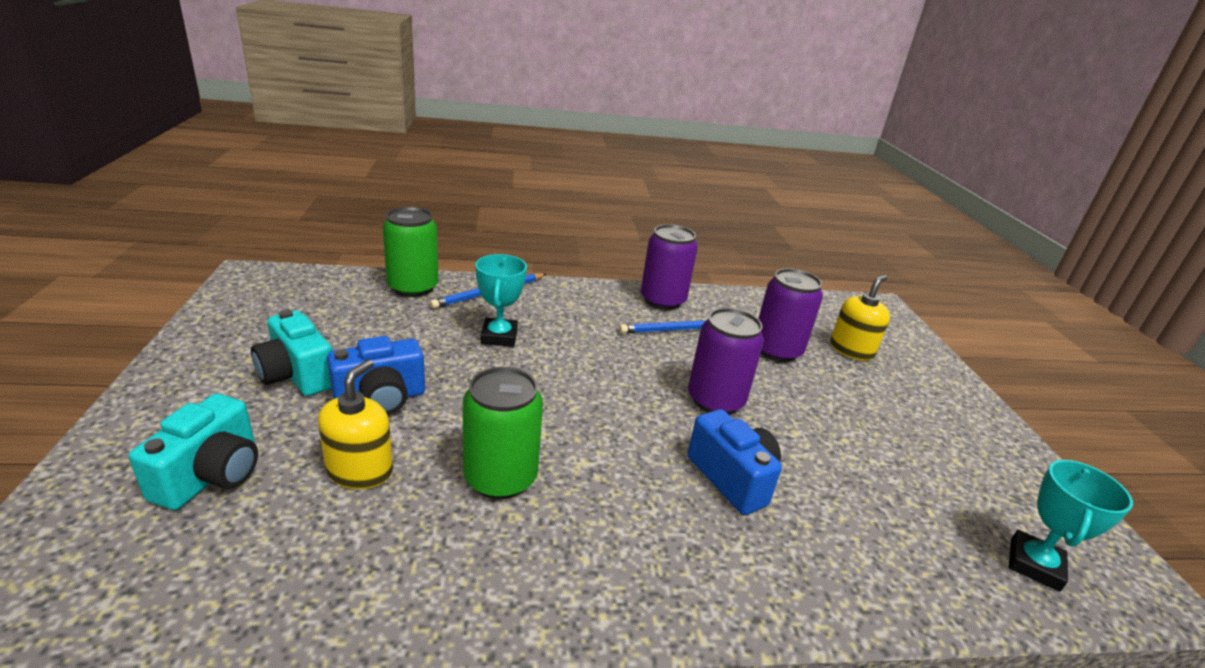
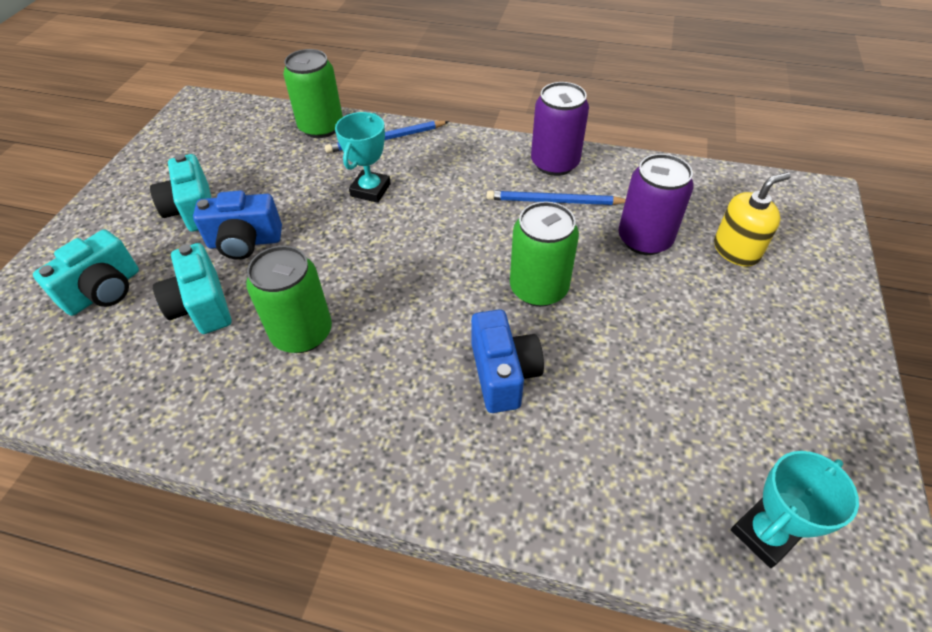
camera: 25 degrees right, 20 degrees up
(360, 470) = (202, 306): yellow soap dispenser -> turquoise camera
(715, 400) = (538, 288): purple can -> green can

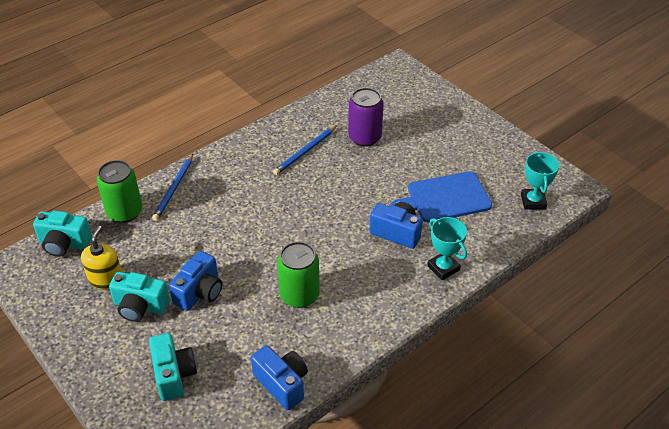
camera: 55 degrees left, 5 degrees down
(135, 402) = (282, 384): none -> blue camera
(202, 306) = (235, 331): turquoise camera -> turquoise camera (64, 244)
(370, 190) = (214, 217): turquoise trophy -> turquoise trophy (443, 268)
(538, 288) = (358, 192): green can -> none
(554, 163) = (277, 134): purple can -> none
(632, 395) = (445, 198): none -> blue cutting board
(736, 250) = (401, 114): yellow soap dispenser -> yellow soap dispenser (106, 279)

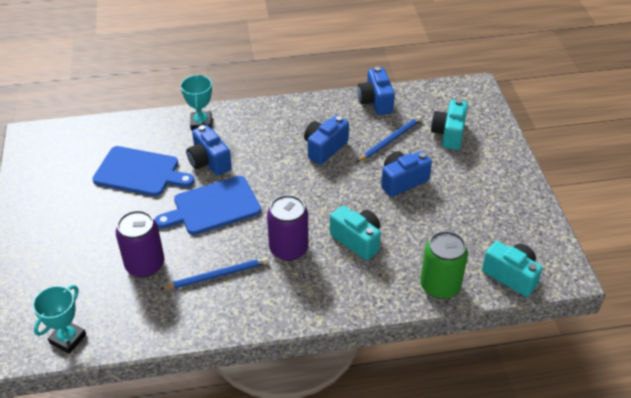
camera: 150 degrees left, 0 degrees up
(106, 279) = (479, 225): yellow soap dispenser -> none
(140, 307) = (456, 189): turquoise camera -> turquoise camera (357, 240)
(174, 189) = (378, 291): blue pencil -> blue pencil (390, 140)
(265, 190) = (288, 249): none -> purple can
(299, 295) = (324, 148): green can -> blue camera
(354, 196) = (213, 207): none -> blue cutting board
(533, 201) = (76, 140): turquoise trophy -> turquoise trophy (68, 339)

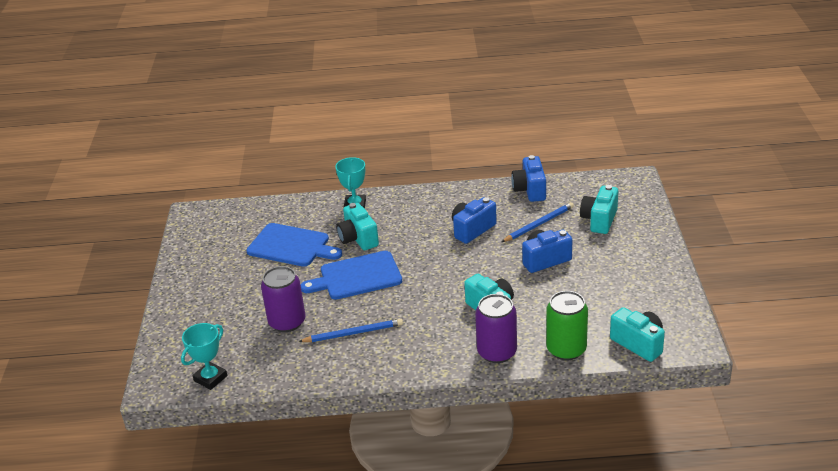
camera: 10 degrees right, 10 degrees down
(209, 162) = (358, 239): blue camera -> turquoise camera
(288, 249) = (424, 314): purple can -> purple can (497, 352)

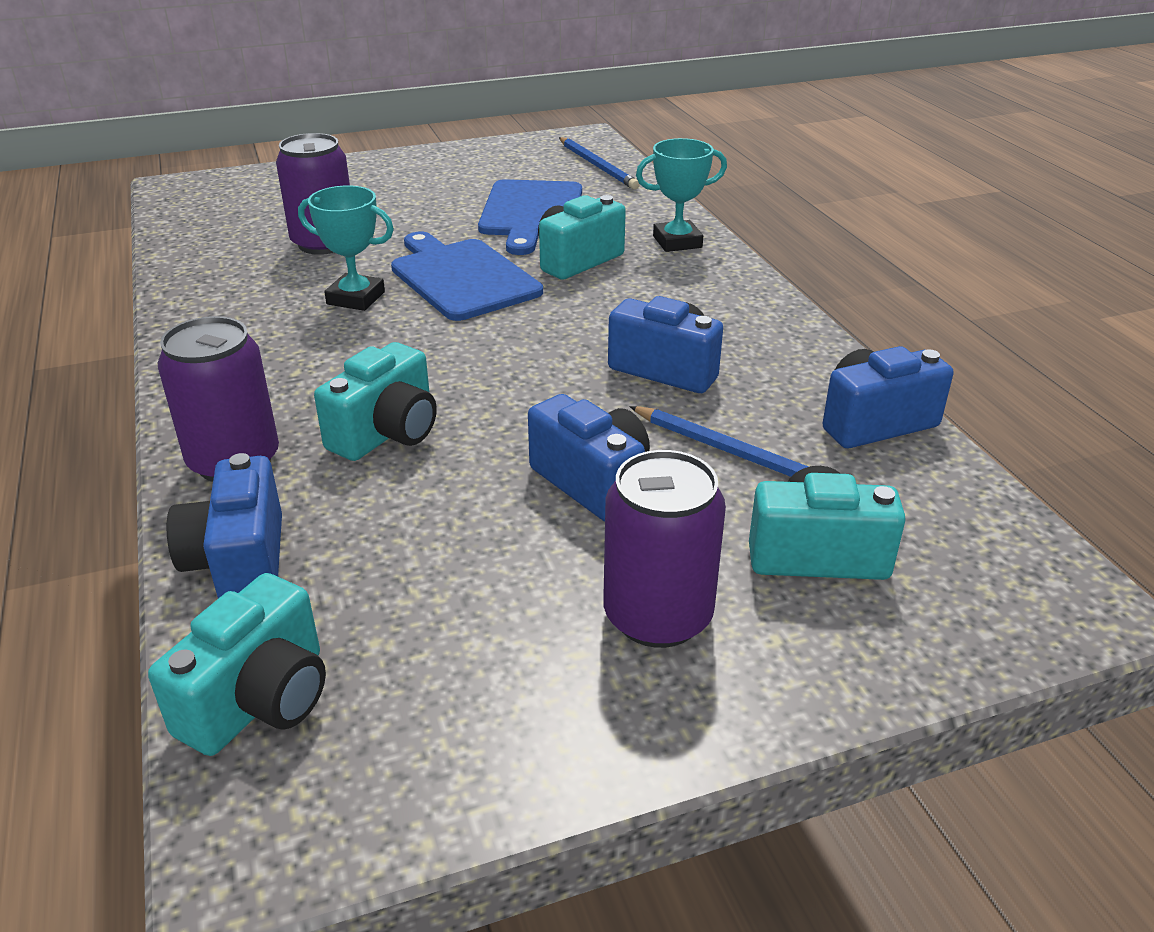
camera: 70 degrees right, 0 degrees up
(210, 378) = (187, 215): turquoise trophy -> turquoise trophy (356, 298)
(353, 333) = (296, 300): blue pencil -> blue pencil (597, 166)
(566, 349) = (240, 562): green can -> blue camera
(620, 257) = (657, 616): none -> purple can

